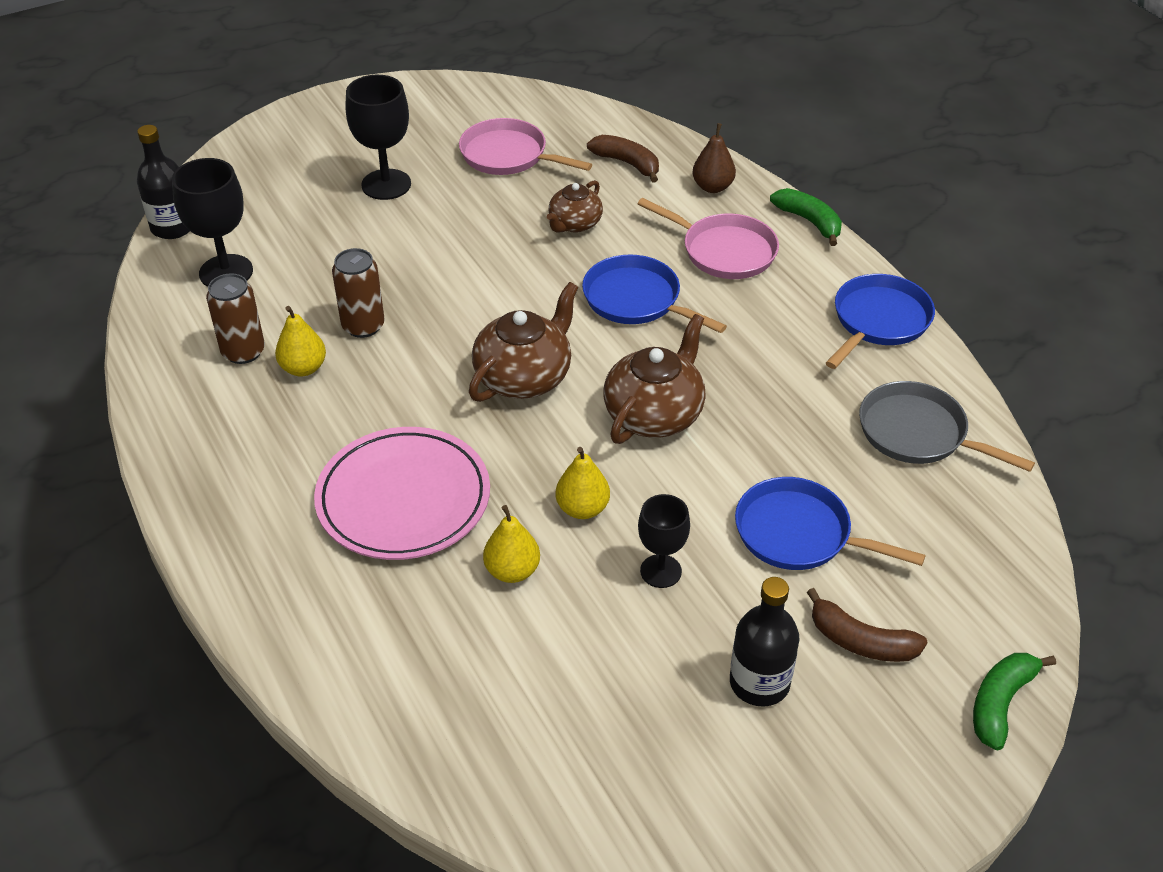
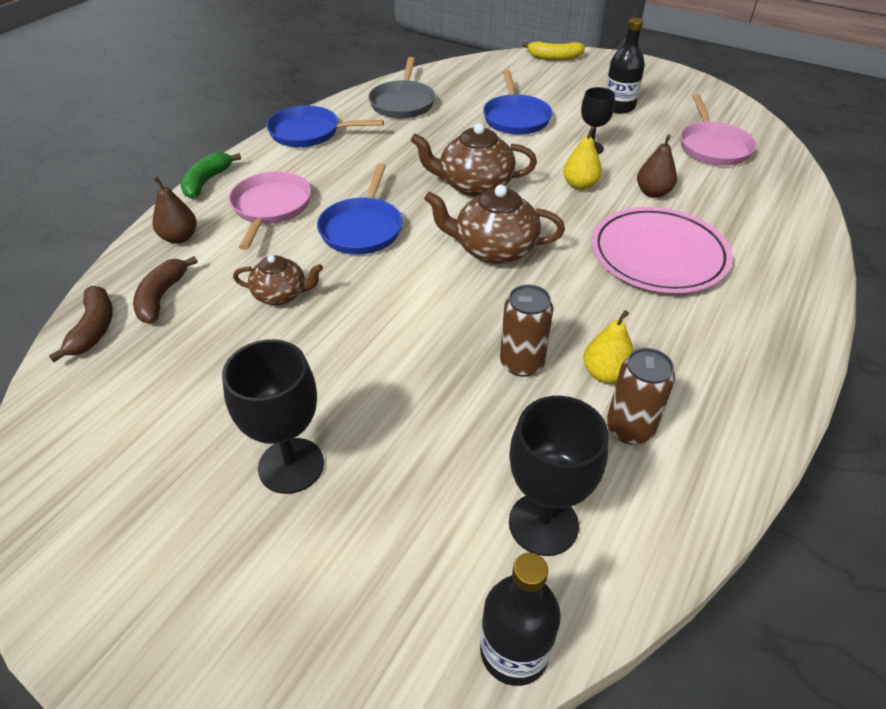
camera: 120 degrees left, 0 degrees up
(508, 155) = (182, 386): pink pan -> pink pan (712, 147)
(512, 571) = (653, 193): yellow pear -> brown pear
(861, 641) = (562, 90): brown banana -> brown banana (94, 329)
(1000, 703) = (554, 57): green banana -> yellow banana

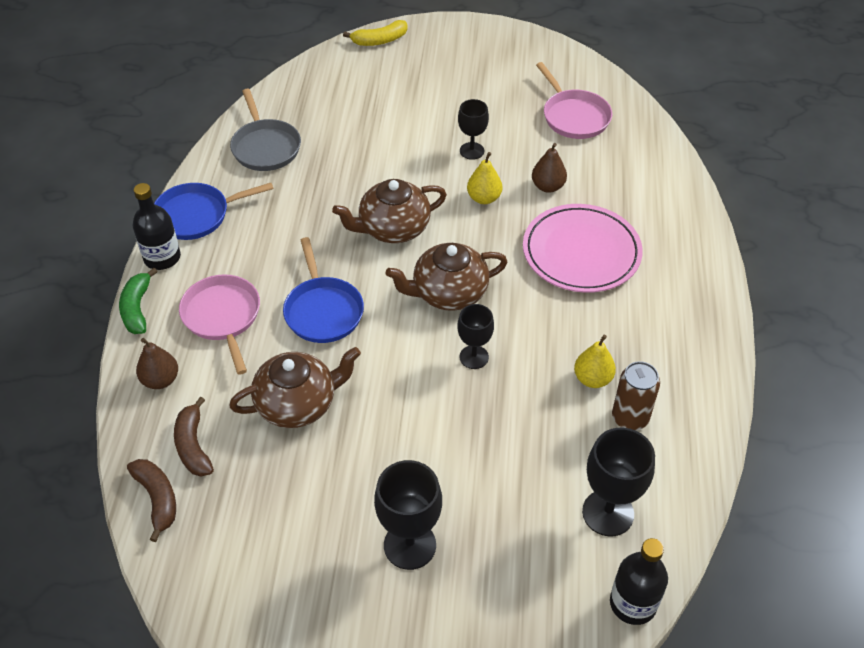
camera: 25 degrees left, 5 degrees up
(281, 294) = (298, 403): brown teapot -> brown teapot, size x1.61
(483, 311) = (474, 357): none -> black goblet
(516, 118) = (385, 134): blue pan -> none
(521, 363) = (528, 393): brown can -> none
(619, 106) = (472, 90): black bottle -> black bottle (162, 258)

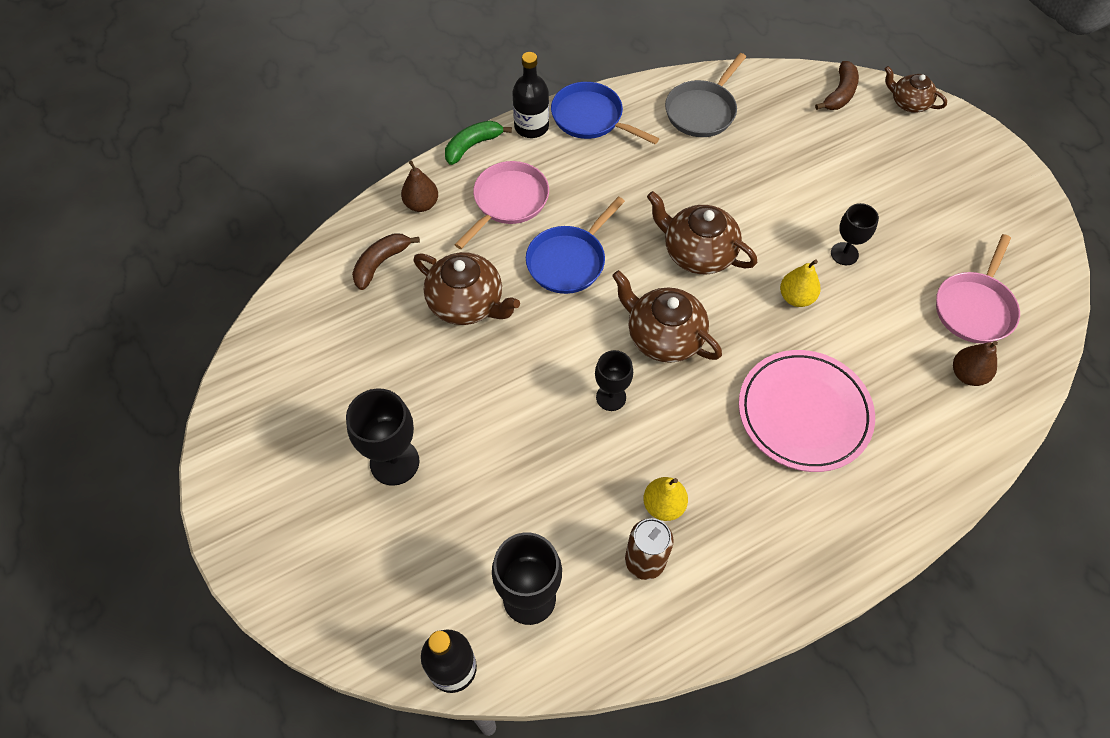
camera: 55 degrees right, 10 degrees up
(157, 499) = (322, 273): brown banana -> brown banana (840, 94)
(380, 40) = (908, 103): yellow banana -> brown teapot
(547, 186) = (860, 339): brown pear -> brown pear (967, 374)

